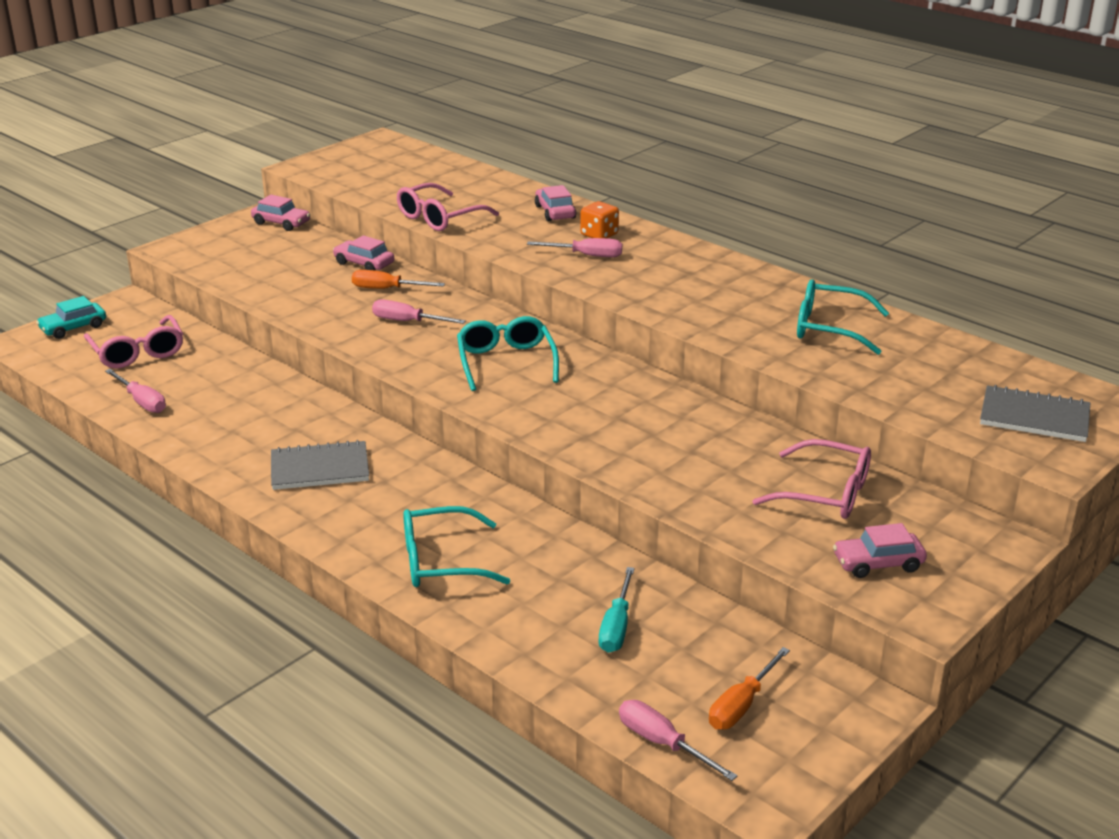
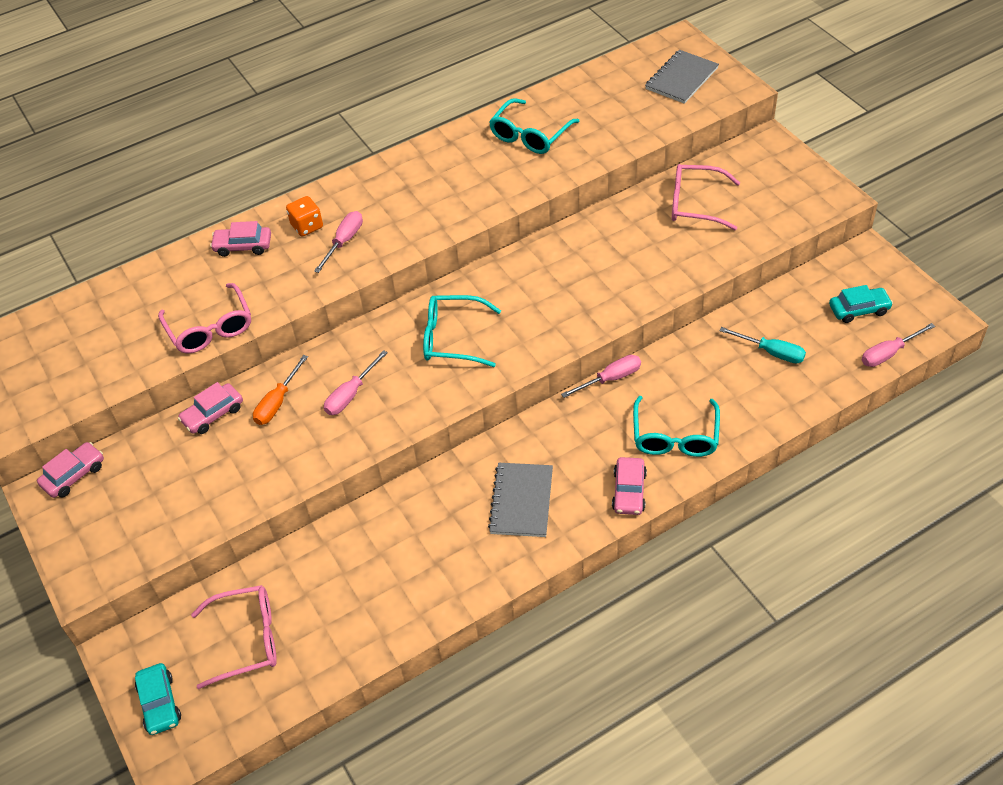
camera: 70 degrees left, 20 degrees up
(142, 401) = (352, 636): pink screwdriver -> pink screwdriver (610, 379)
(741, 705) = (859, 309): orange screwdriver -> turquoise car
(825, 493) = (695, 204): pink glasses -> pink glasses turned 120 degrees counterclockwise
(878, 563) = (778, 202): pink car -> pink car (629, 491)

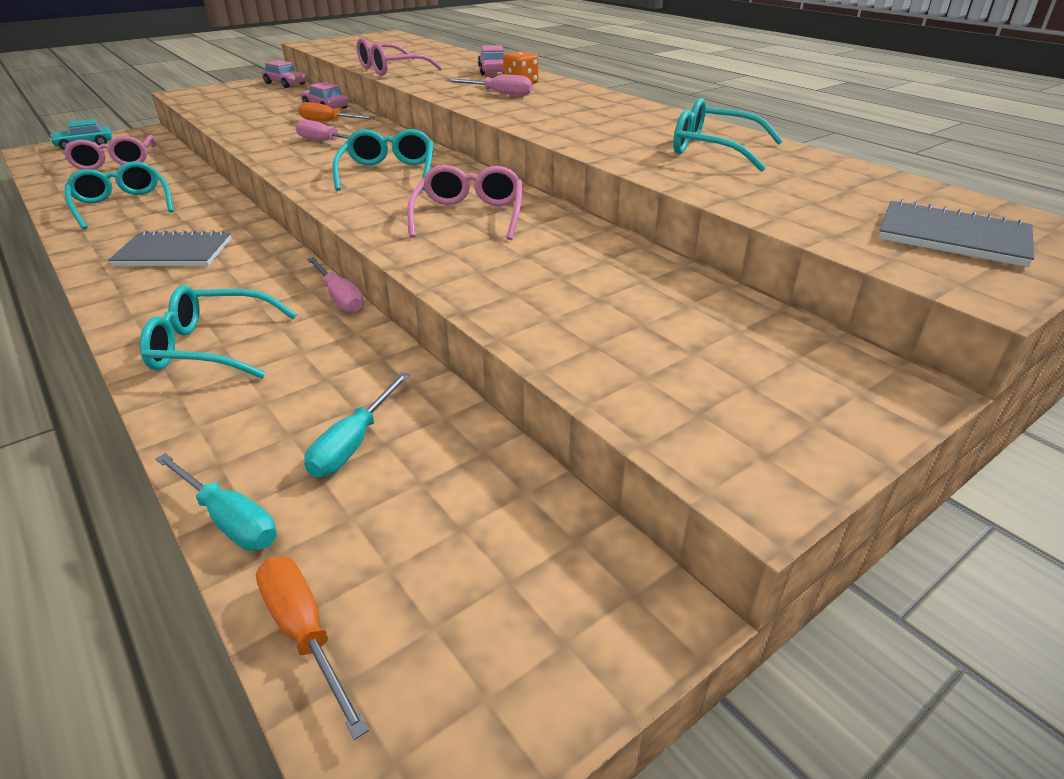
camera: 80 degrees right, 15 degrees down
(399, 580) = (122, 205): none -> turquoise glasses
(629, 491) = (139, 314): pink car -> none
(695, 204) = (664, 308): pink glasses -> pink glasses (469, 215)
(829, 391) = (229, 519): none -> turquoise screwdriver
(859, 309) = (456, 582): turquoise car -> none
(888, 353) = (305, 633): pink screwdriver -> orange screwdriver

